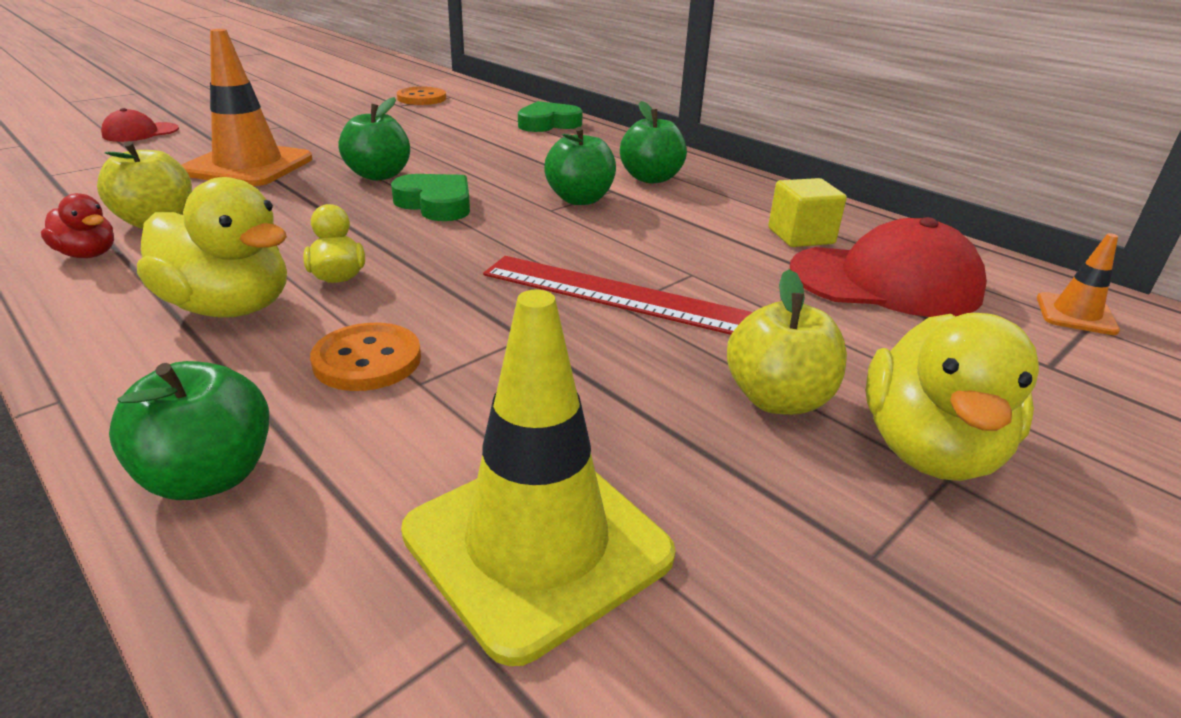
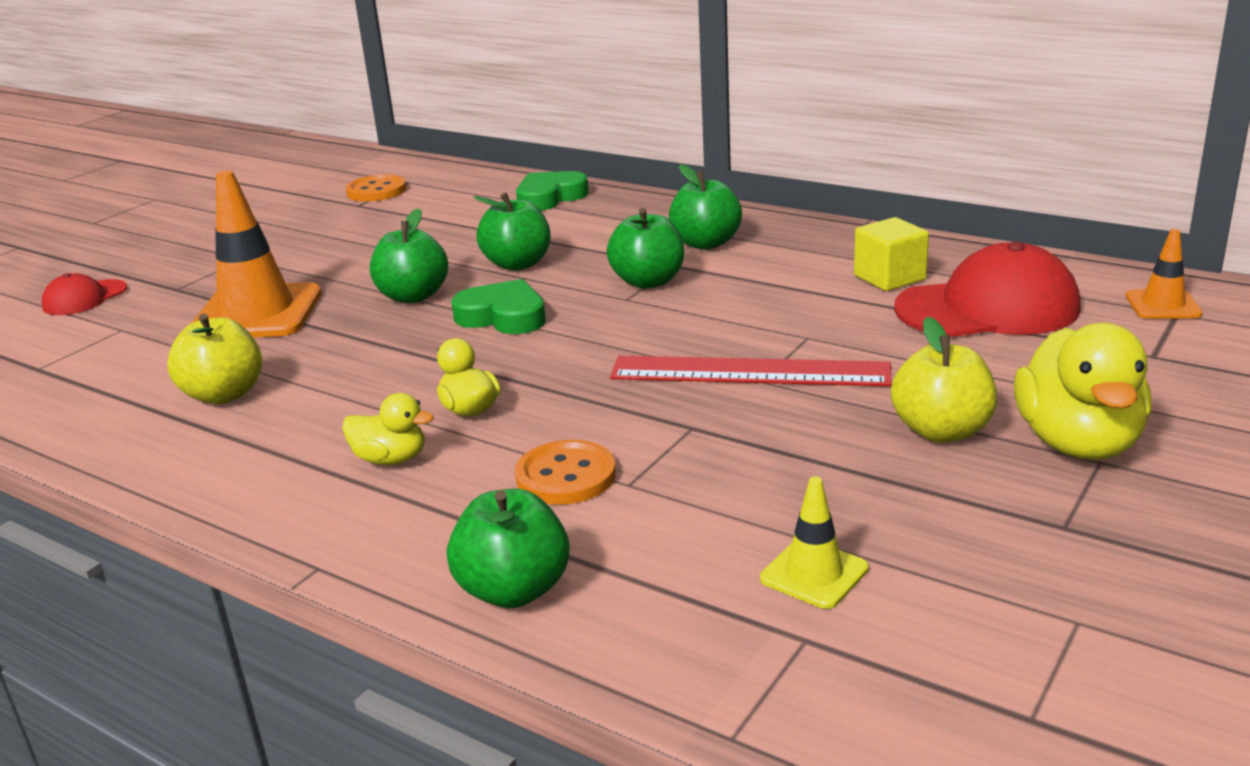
camera: 10 degrees left, 5 degrees down
(88, 254) = (190, 441): red duck -> none
(229, 307) = (391, 459): yellow duck -> yellow duck, size x0.54
(482, 166) = (517, 264): none -> green apple
(537, 544) = (814, 574): yellow traffic cone -> yellow traffic cone, size x0.50

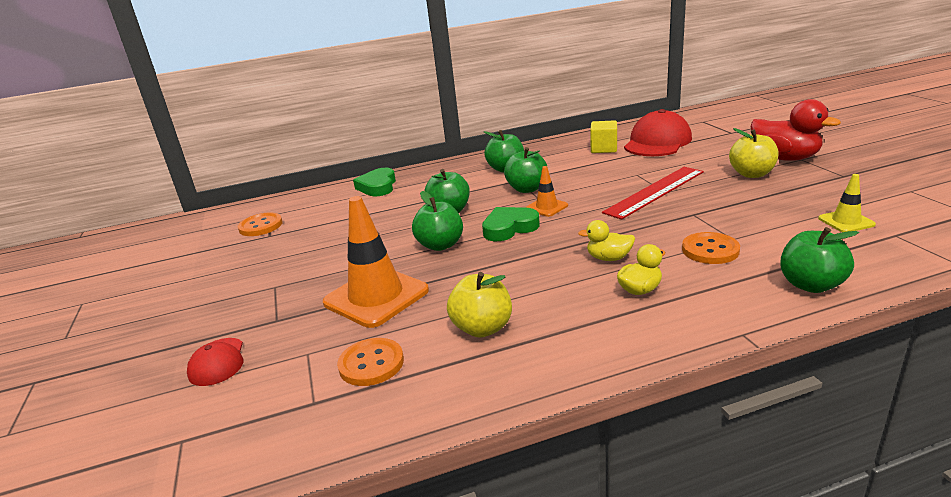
camera: 50 degrees left, 0 degrees up
(118, 366) = (371, 364): none -> orange button
(1078, 443) = (785, 158): yellow duck -> red duck
(1162, 305) = (694, 121): orange traffic cone -> orange traffic cone (546, 207)

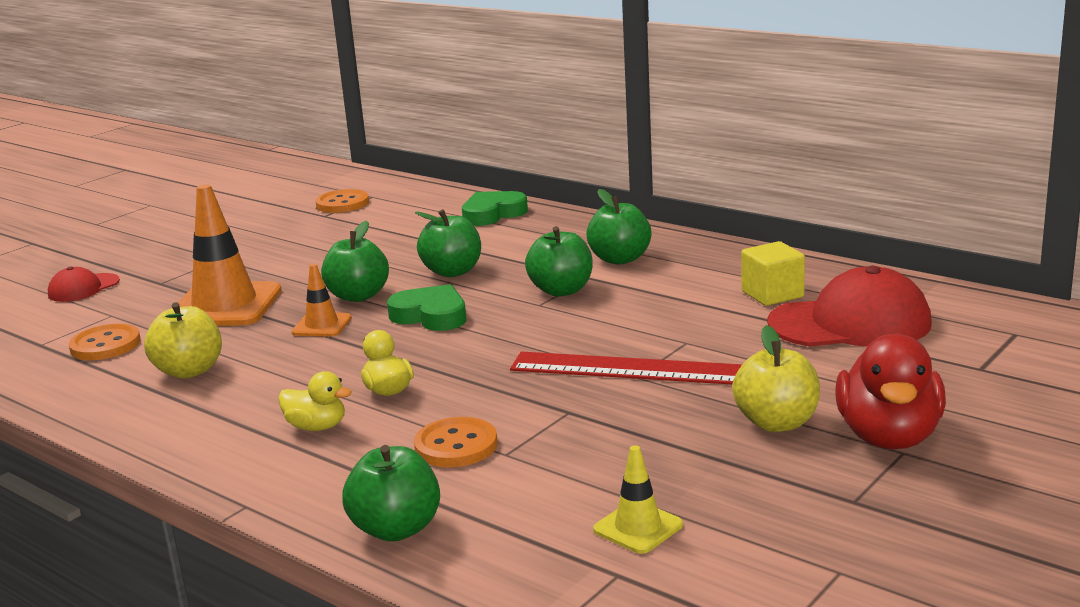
camera: 55 degrees right, 5 degrees down
(546, 207) = (511, 318): orange traffic cone -> orange traffic cone (322, 325)

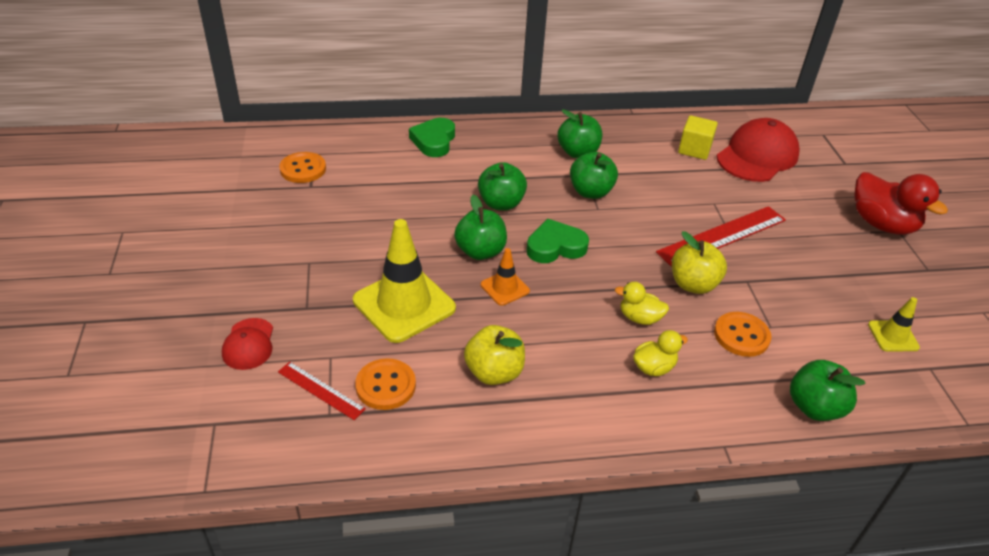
camera: 50 degrees left, 20 degrees up
(65, 329) = (321, 390): none -> red ruler
(225, 306) = (404, 304): orange traffic cone -> yellow traffic cone
(776, 423) = (834, 239): yellow apple -> yellow apple (693, 284)

